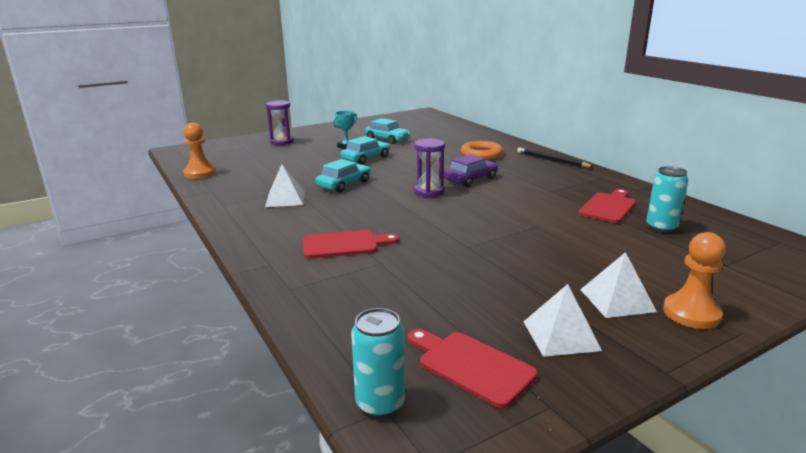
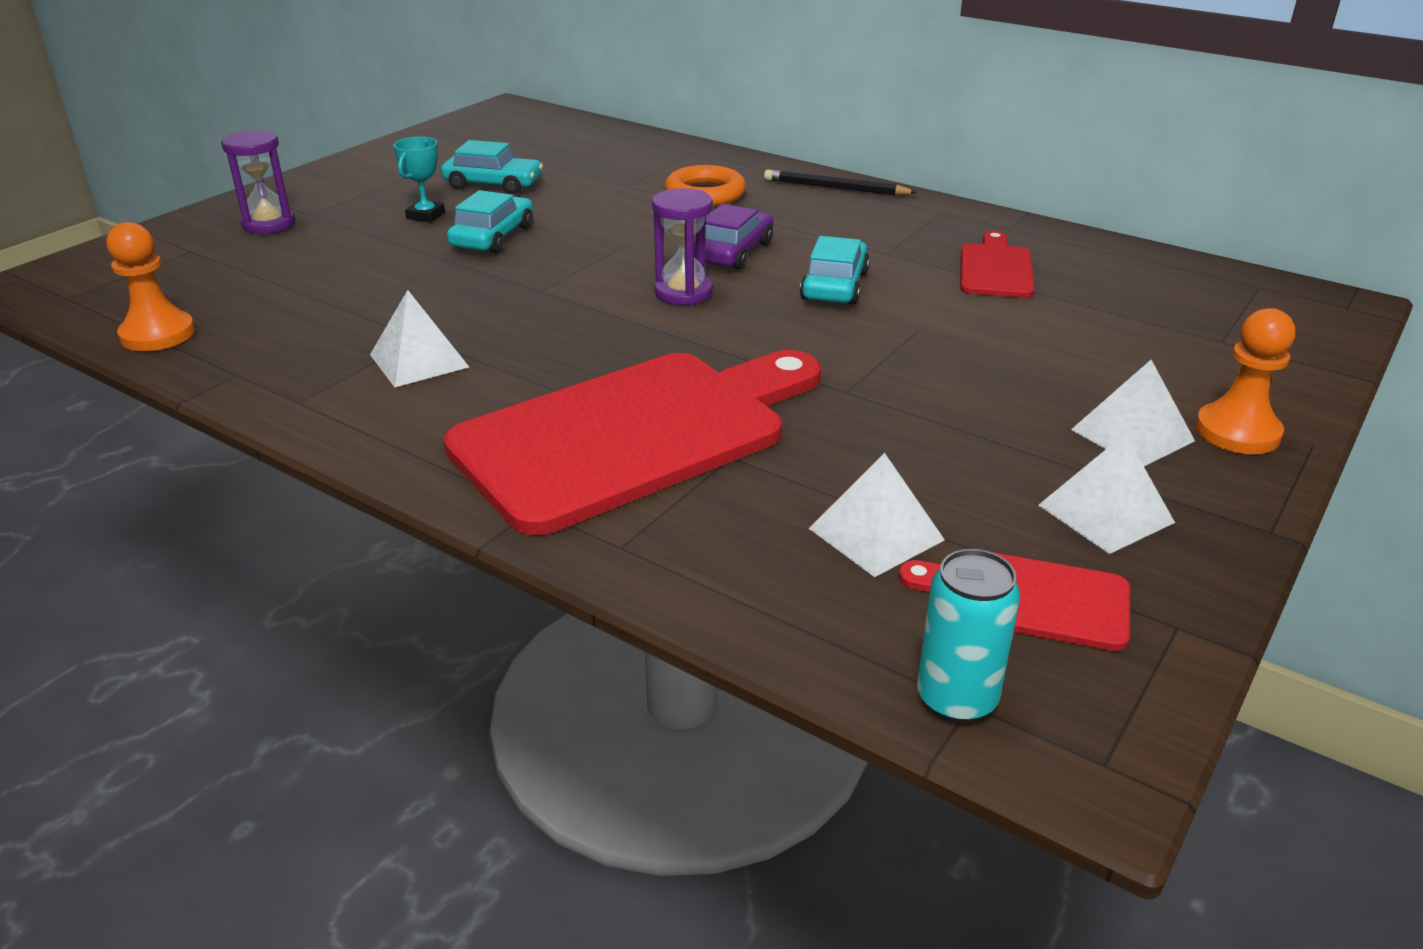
camera: 25 degrees left, 10 degrees up
(344, 184) = (506, 305): turquoise car -> turquoise car (834, 285)
(344, 244) = (632, 435): red cutting board -> red cutting board, size x2.15
(418, 313) = (876, 534): none -> white pyramid
(661, 227) = (1096, 293): turquoise can -> none

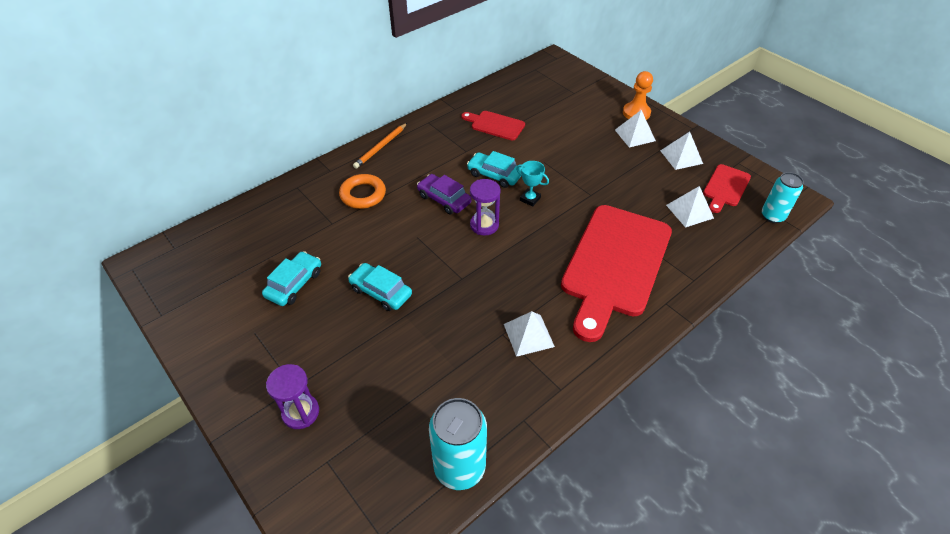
camera: 75 degrees left, 15 degrees up
(158, 334) = (459, 467): orange pawn -> turquoise can
(426, 215) = (330, 322): turquoise trophy -> turquoise trophy (530, 199)
(632, 435) = (614, 264): red cutting board -> red cutting board turned 135 degrees counterclockwise
(835, 188) = (381, 147): black pencil -> orange pencil

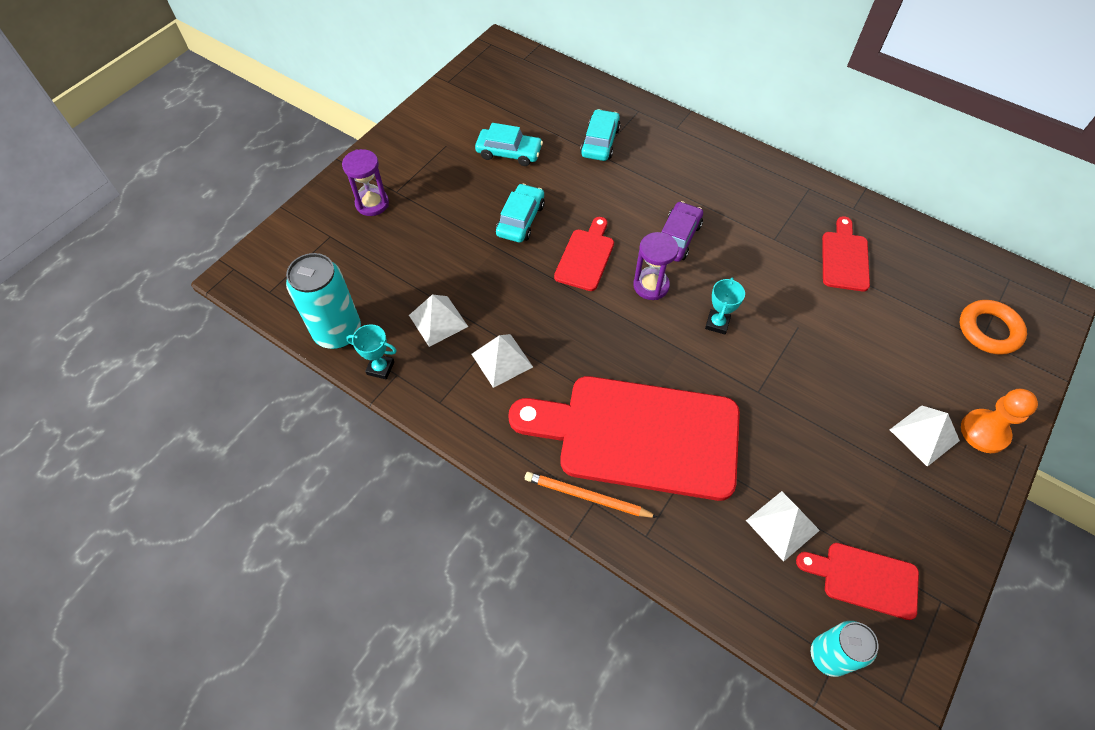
camera: 75 degrees right, 10 degrees up
(363, 194) = (651, 165): orange ring -> orange ring (989, 330)
(381, 147) = (737, 158): orange pencil -> orange pencil (587, 497)
(441, 257) = (586, 257): none -> red cutting board
(494, 175) = (744, 277): turquoise car -> turquoise car (600, 142)
(513, 433) = (380, 368): none -> turquoise trophy
(681, 157) = (907, 507): white pyramid -> white pyramid (438, 320)

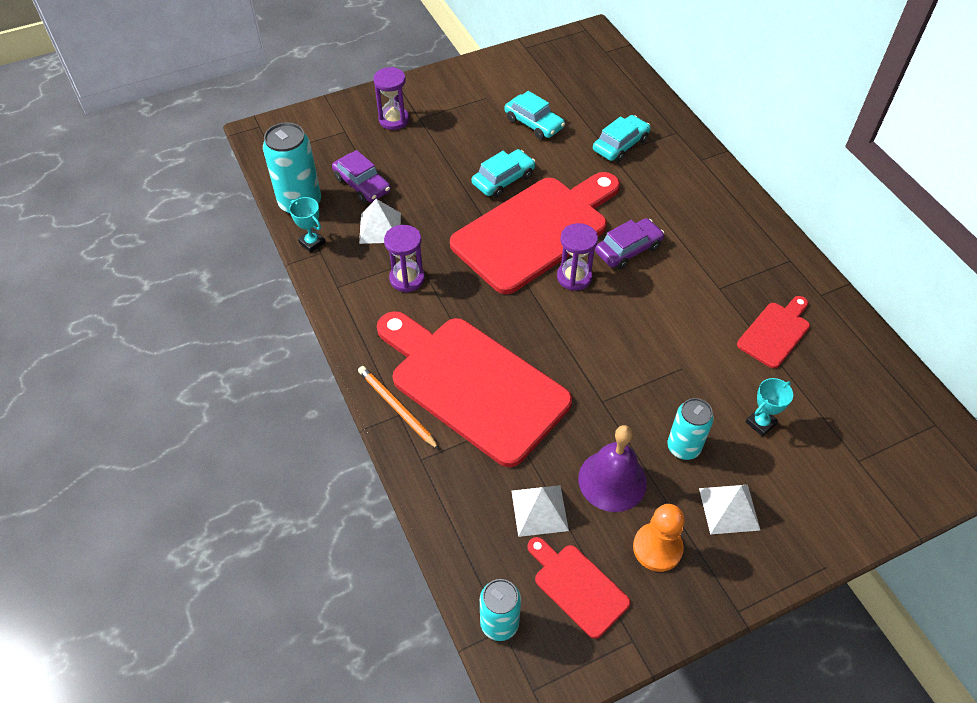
camera: 30 degrees right, 5 degrees down
(388, 284) = (362, 184): none -> purple car
(502, 360) = (407, 278): white pyramid -> purple hourglass
(586, 257) = (535, 231): red cutting board -> red cutting board, size x2.15
(717, 323) = (609, 332): turquoise trophy -> turquoise trophy (760, 423)
(819, 461) = (612, 480): none -> purple bell
(851, 399) = (683, 447): none -> turquoise can
(984, 432) = (791, 536): orange pawn -> orange pawn (657, 548)
(989, 330) = (872, 457): orange ring -> none

